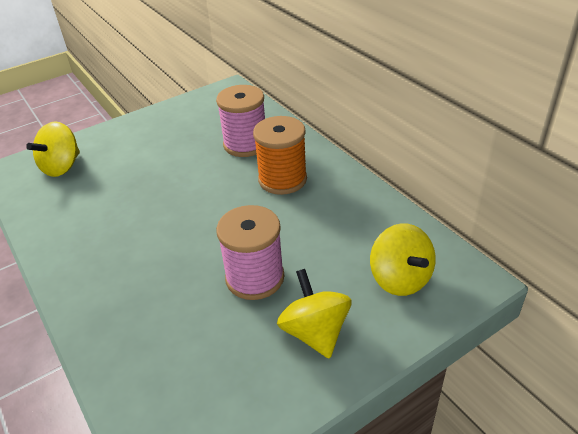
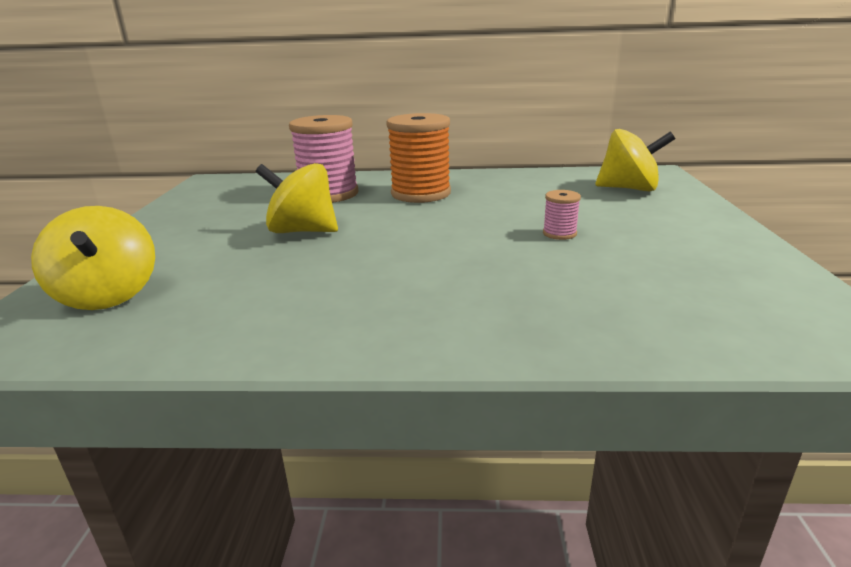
camera: 55 degrees left, 15 degrees down
(255, 278) = (559, 233): pink spool -> pink spool, size x0.45
(315, 332) = (670, 228): yellow spinning top -> yellow spinning top (302, 231)

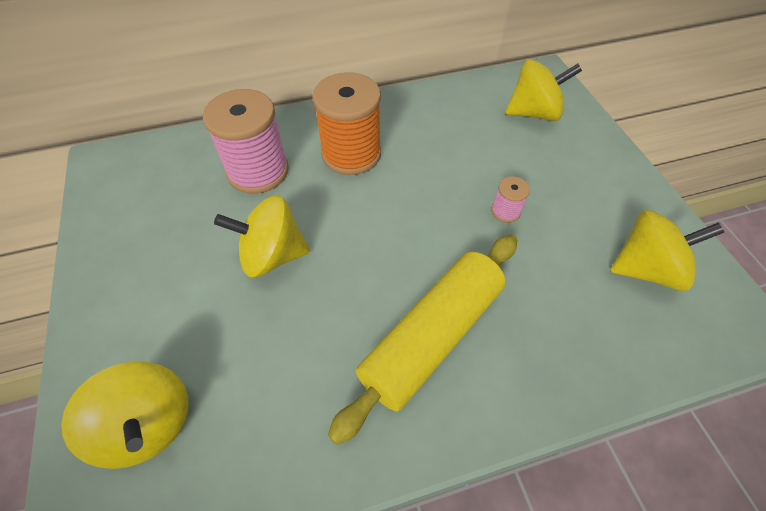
camera: 20 degrees left, 30 degrees up
(419, 290) = (431, 336): none -> yellow rolling pin
(719, 283) = (645, 269): none -> yellow spinning top

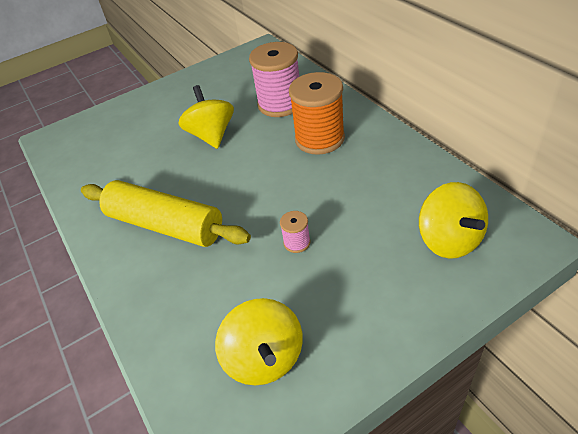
camera: 80 degrees right, 10 degrees down
(148, 424) = (100, 134): yellow spinning top -> none

